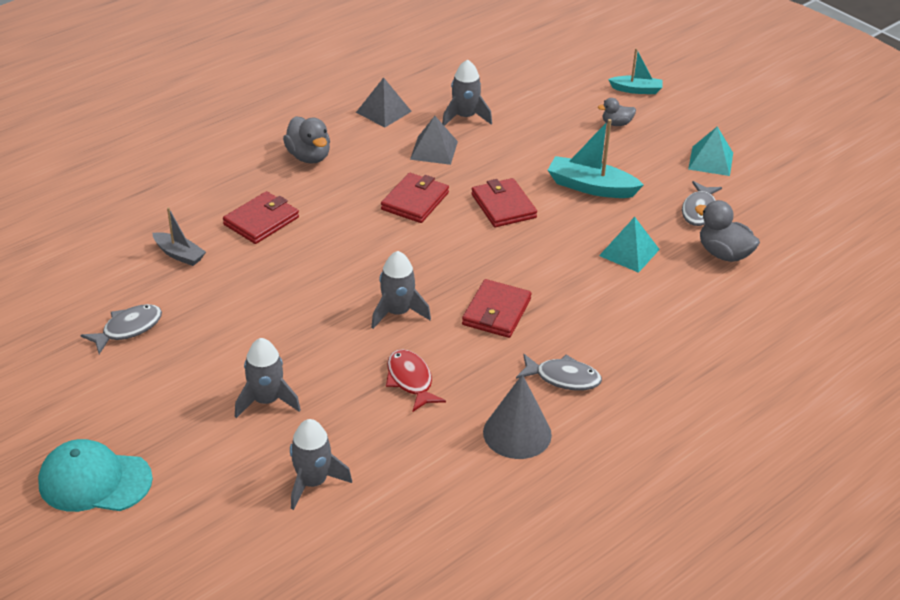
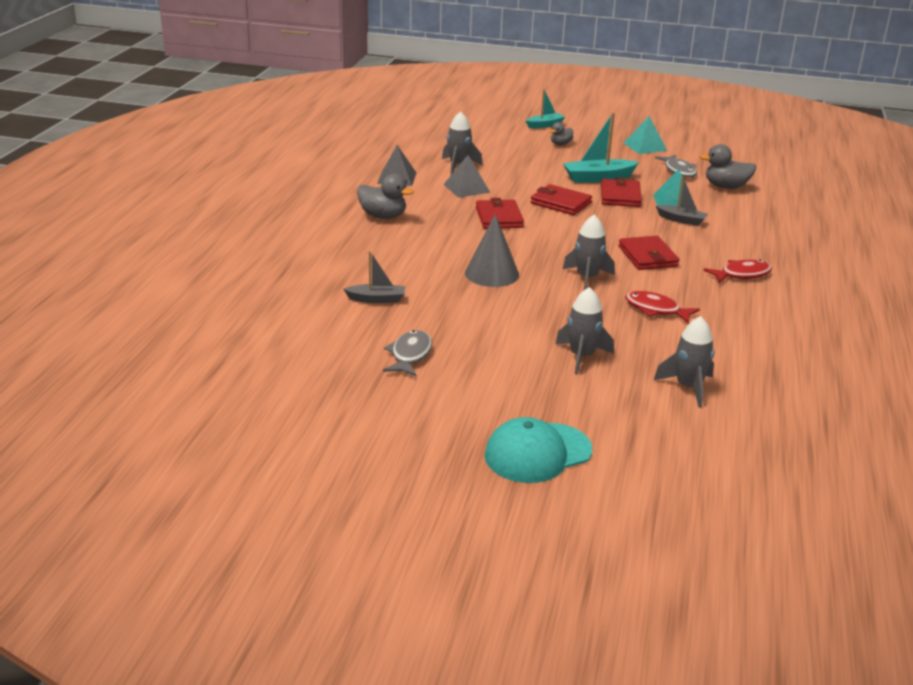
camera: 35 degrees left, 10 degrees down
(261, 221) = (408, 261): red wallet -> red wallet (620, 196)
(517, 433) = (763, 311): grey cone -> grey cone (492, 274)
(563, 378) = (741, 274): grey fish -> red fish
(602, 280) = (681, 220): none -> grey boat

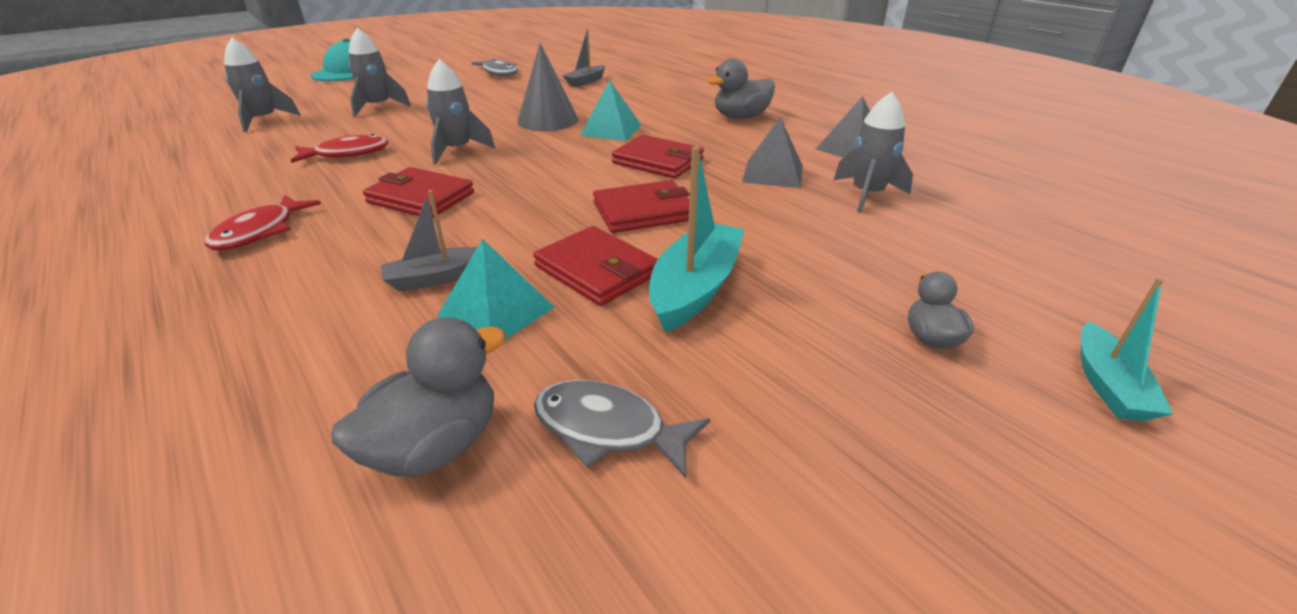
camera: 130 degrees right, 5 degrees up
(645, 146) = (830, 487): turquoise pyramid -> turquoise pyramid (611, 130)

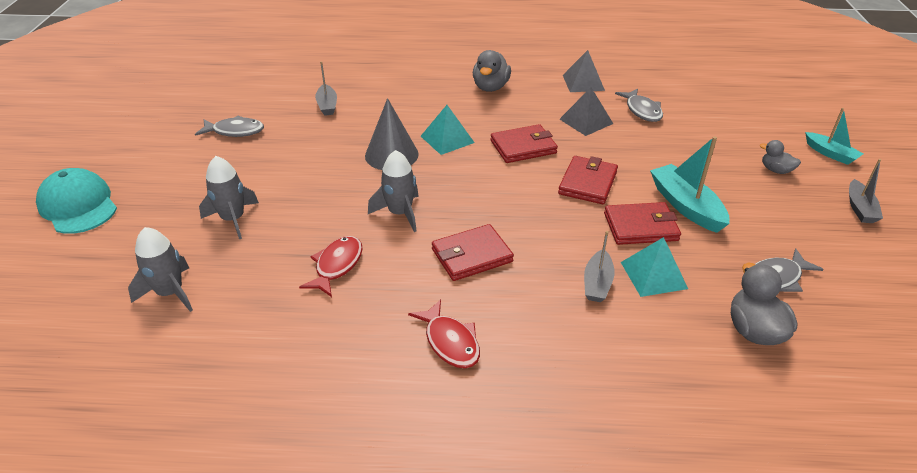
camera: 50 degrees left, 5 degrees up
(867, 194) = (642, 111): grey rocket -> grey fish
(991, 481) = (860, 208): none -> grey boat

